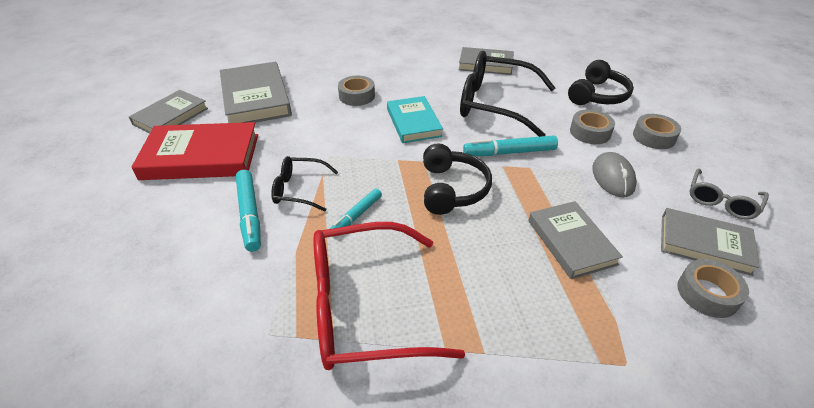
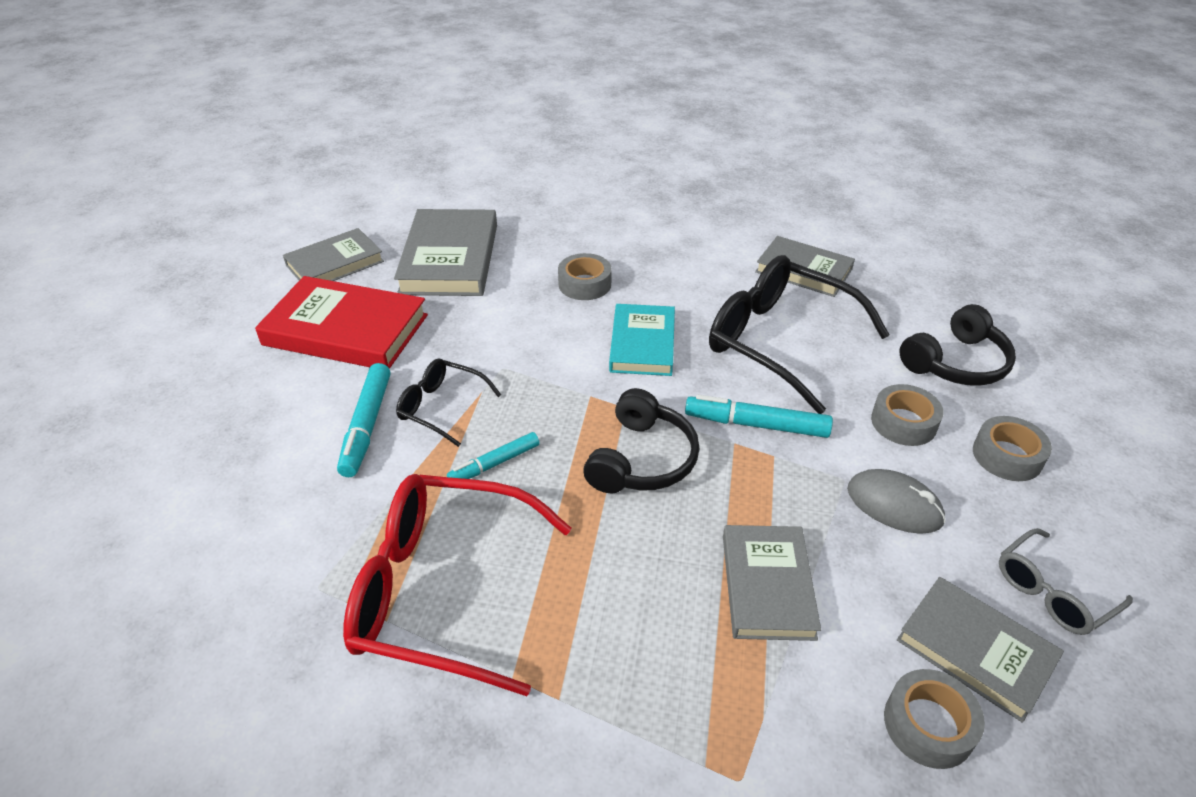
camera: 20 degrees right, 0 degrees up
(613, 177) = (894, 505): grey mouse -> grey mouse turned 75 degrees counterclockwise

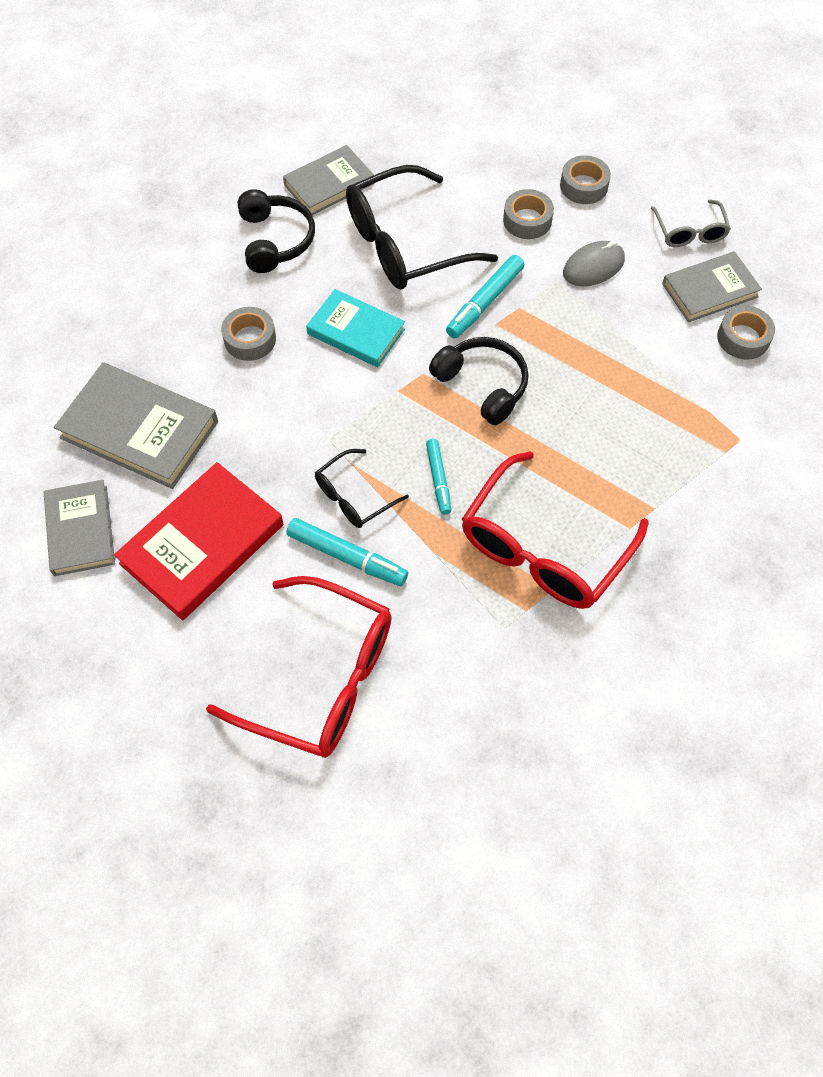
camera: 65 degrees left, 20 degrees up
(216, 455) = (322, 678): none -> red glasses
(767, 585) = (623, 365): grey book -> none
(956, 363) = (487, 157): black headphones -> black headphones (275, 240)

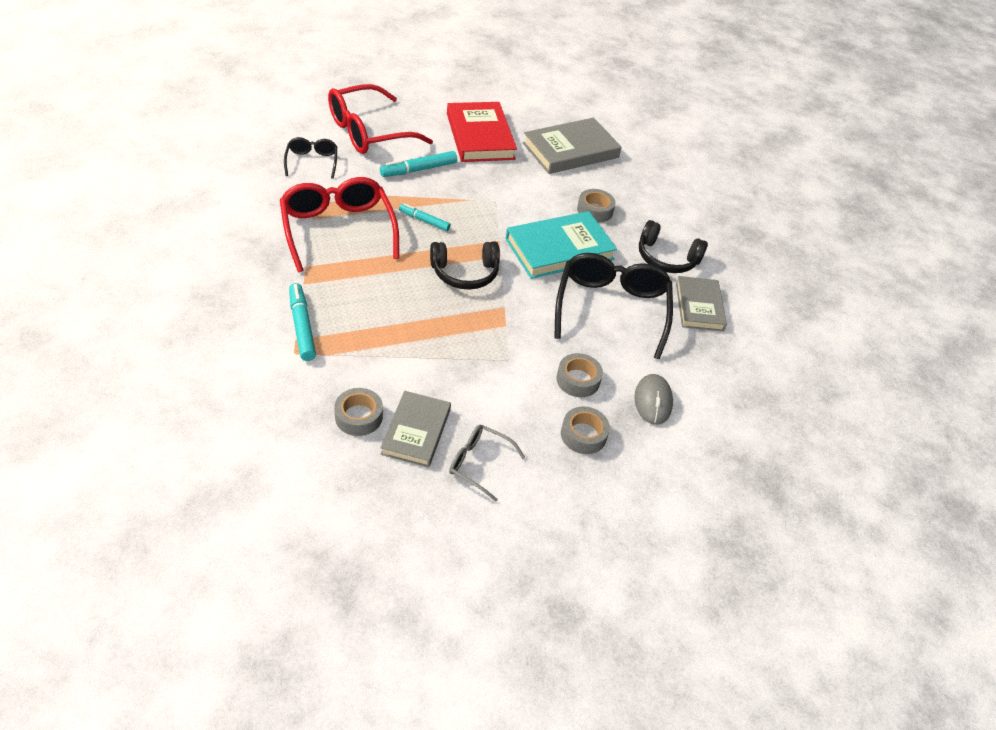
camera: 120 degrees right, 15 degrees down
(80, 530) = (529, 111): grey book -> none
(353, 497) = (449, 189): black glasses -> black glasses (312, 162)
(356, 332) = (559, 249): turquoise book -> turquoise book, size x1.53
(485, 302) = (526, 313): turquoise marker -> turquoise marker (302, 326)
(593, 267) = (502, 384): grey mouse -> grey mouse (653, 401)

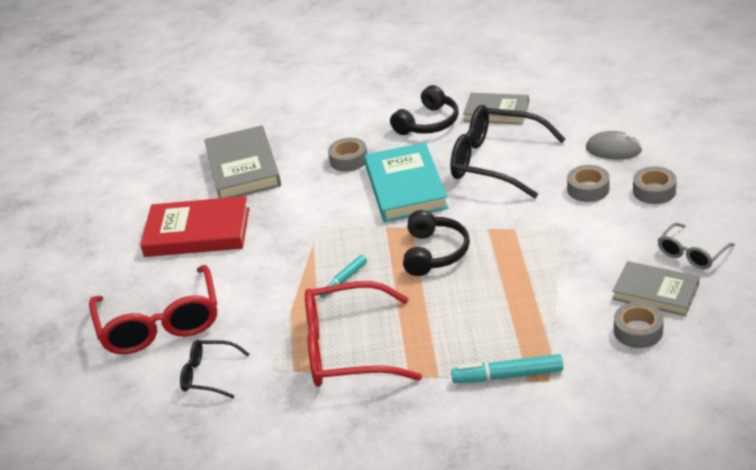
camera: 65 degrees left, 10 degrees down
(419, 170) = (249, 282): turquoise marker -> none

